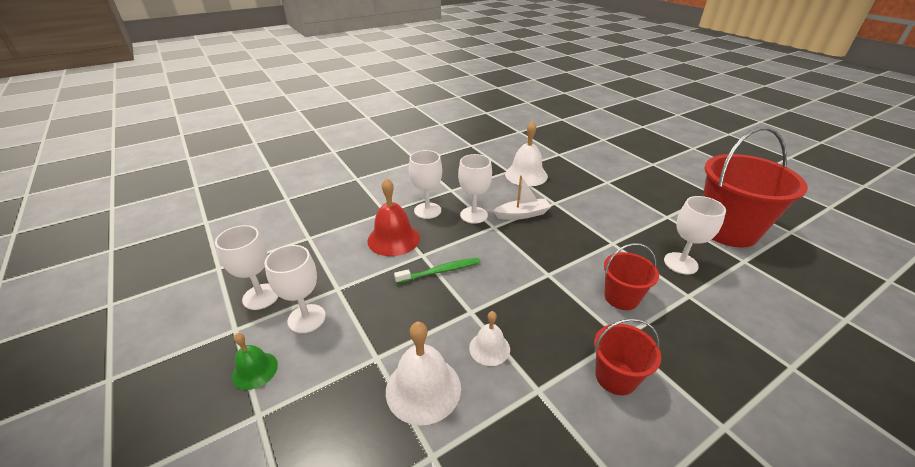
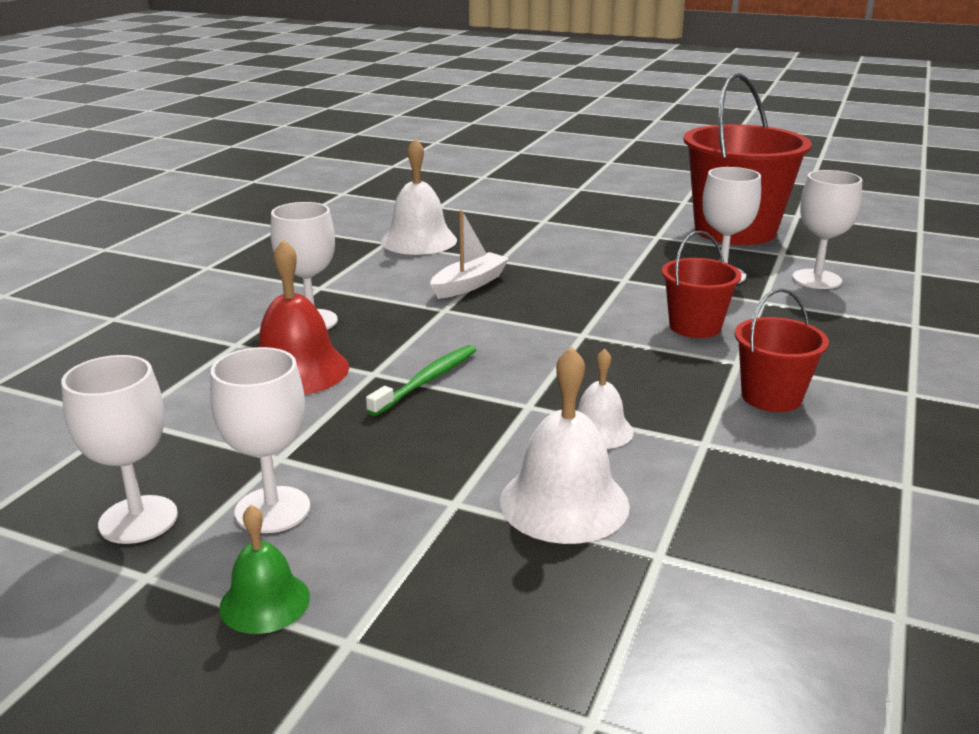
camera: 35 degrees left, 10 degrees down
(473, 215) = (396, 305): white goblet -> white goblet (816, 279)

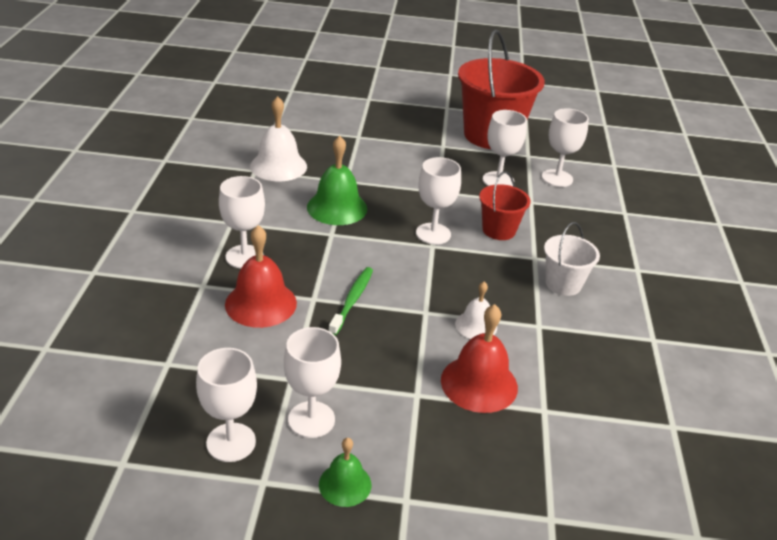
camera: 20 degrees left, 10 degrees up
(469, 284) = (337, 207): white boat -> green bell
(564, 502) = (479, 383): white bell -> red bell
(591, 322) = (433, 234): none -> white goblet
(771, 397) = (563, 284): red bucket -> white bucket

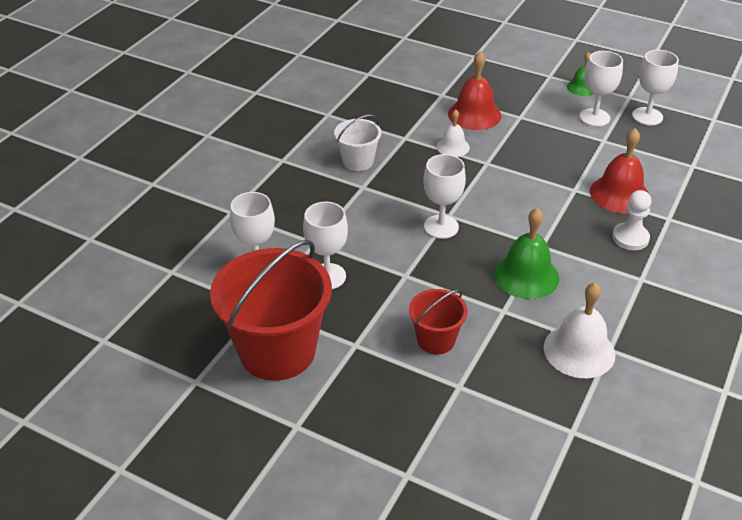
camera: 155 degrees left, 5 degrees up
(244, 257) = (630, 238): white goblet -> white pawn
(352, 300) = (543, 182): green toothbrush -> none
(499, 230) = (374, 218): red bucket -> red bucket (436, 340)

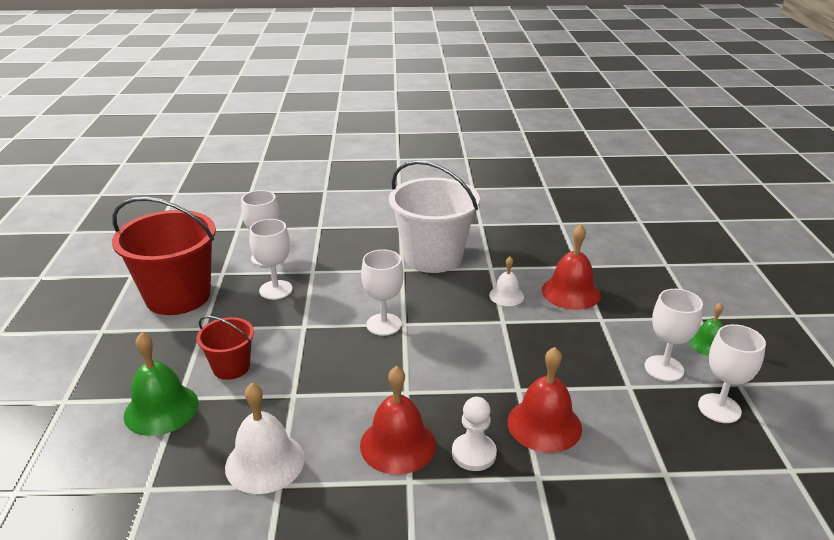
camera: 60 degrees right, 10 degrees down
(358, 161) = (433, 257): white bucket -> white bucket, size x1.97
(526, 275) = (353, 395): green bell -> green bell (161, 409)
(599, 271) = (398, 444): none -> red bell

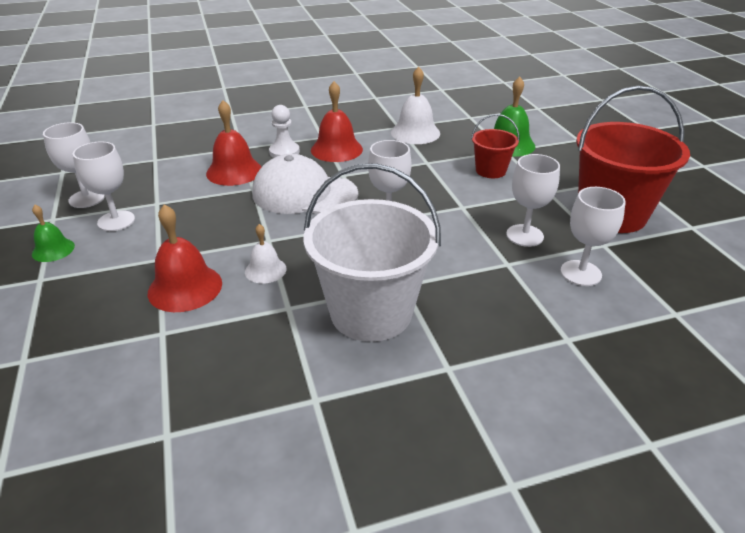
camera: 165 degrees right, 5 degrees up
(459, 370) = (304, 194): none -> white cap

